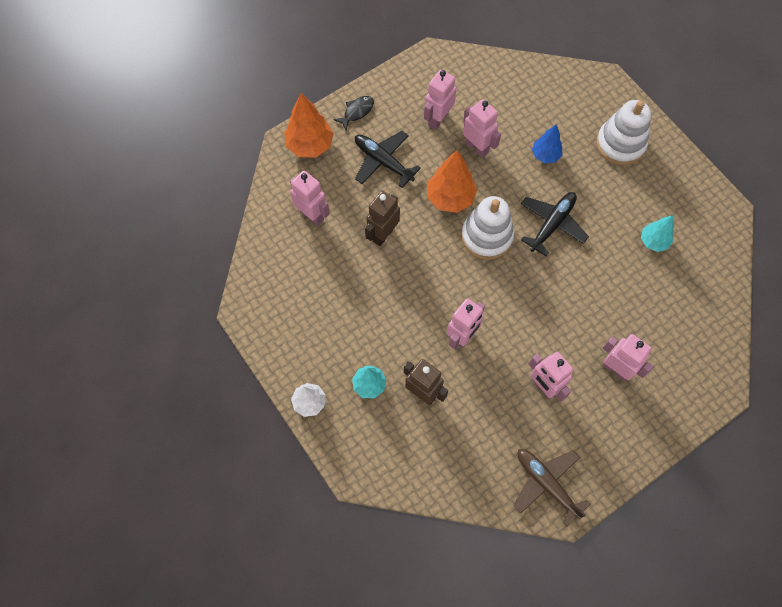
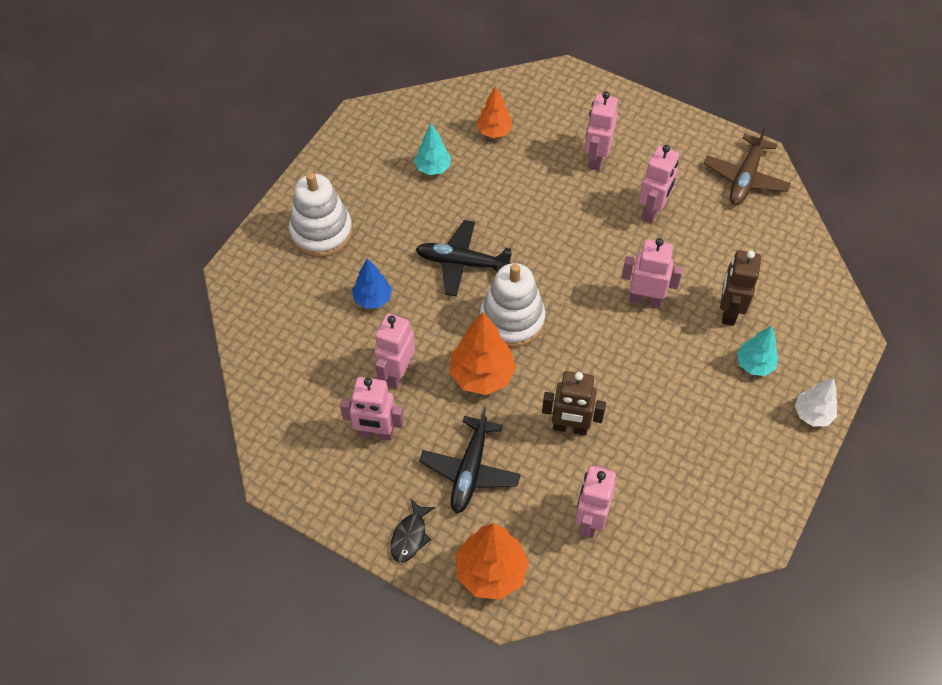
camera: 115 degrees left, 10 degrees down
(357, 112) = (410, 536): black fish -> black fish turned 90 degrees counterclockwise
(676, 303) = (494, 132): none -> orange tree

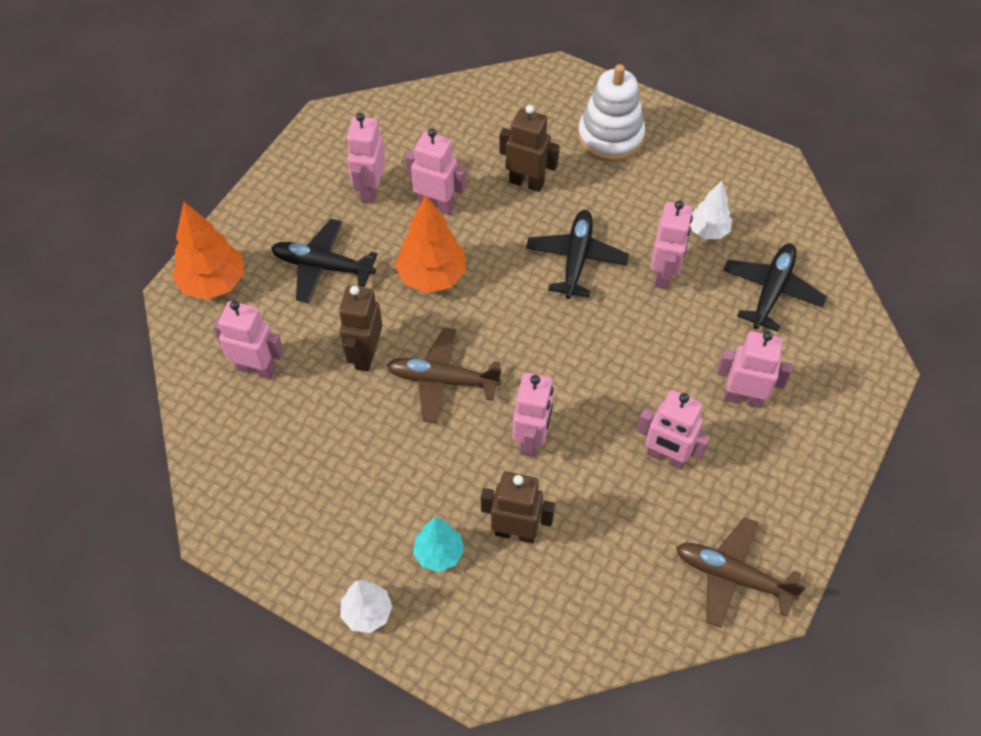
camera: 90 degrees right, 0 degrees up
(372, 299) = (526, 182): blue tree -> brown robot
(410, 536) = (258, 219): black fish -> none
(433, 168) = (708, 231): turquoise tree -> white tree
(478, 201) = (664, 274): none -> pink robot
(494, 132) = (771, 290): orange tree -> black plane
(512, 320) = (502, 305): white stacking toy -> none
(592, 365) = (442, 380): none -> brown plane

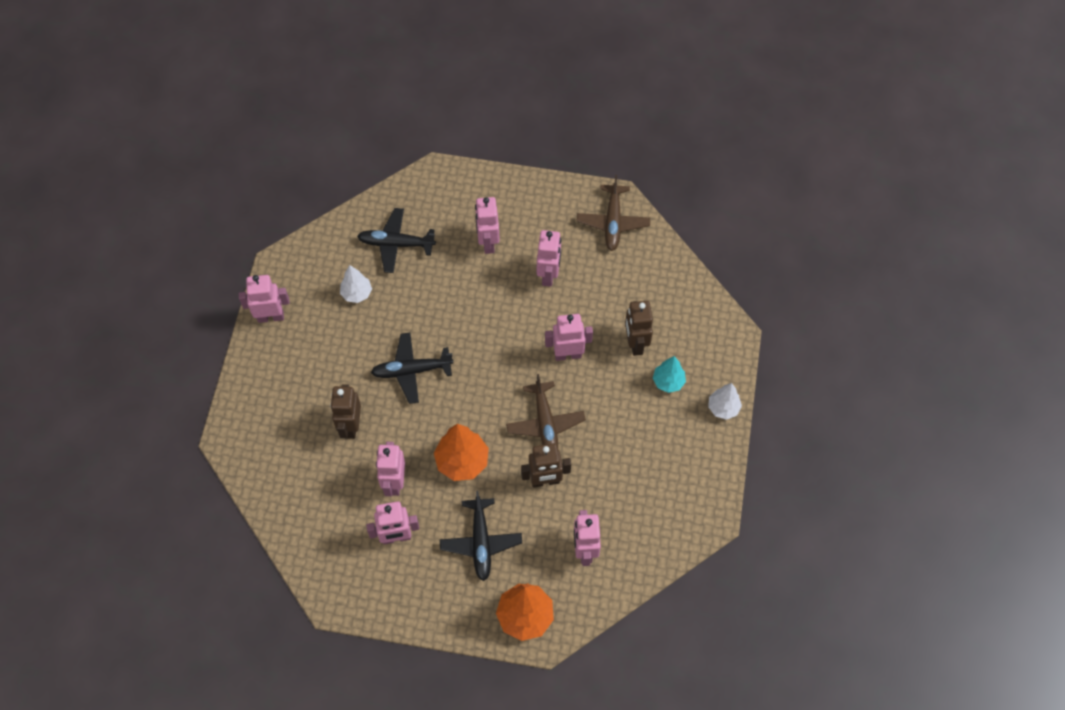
camera: 110 degrees left, 5 degrees up
(610, 137) = (285, 381): white stacking toy -> none
(664, 274) = (405, 311): pink robot -> pink robot (271, 317)

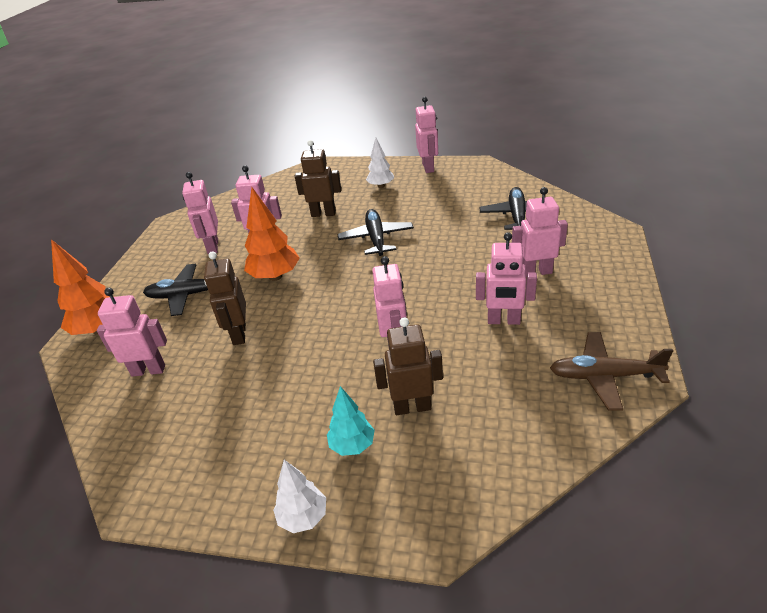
camera: 95 degrees right, 25 degrees down
(357, 293) = (457, 202): white tree -> white tree (381, 186)
(545, 424) = (307, 330): brown plane -> none

